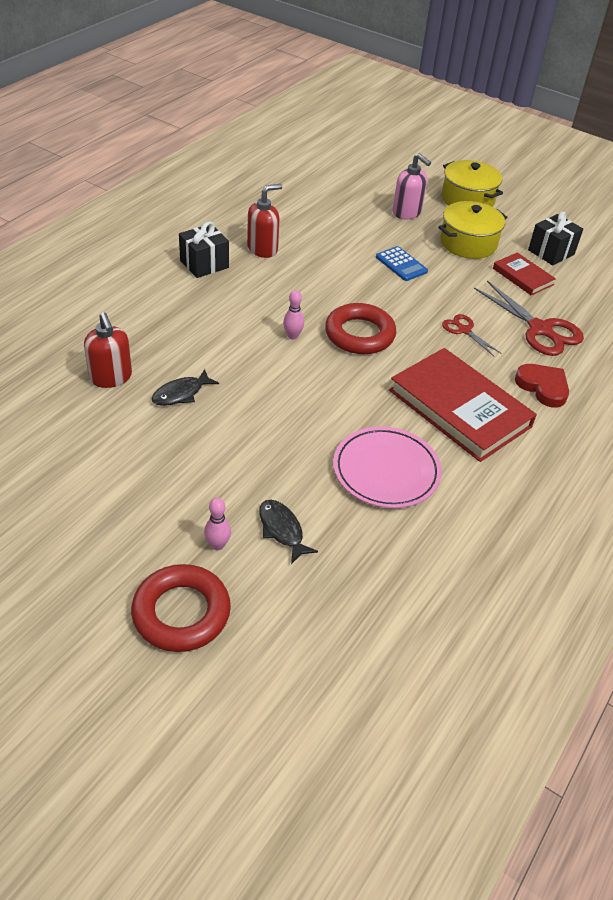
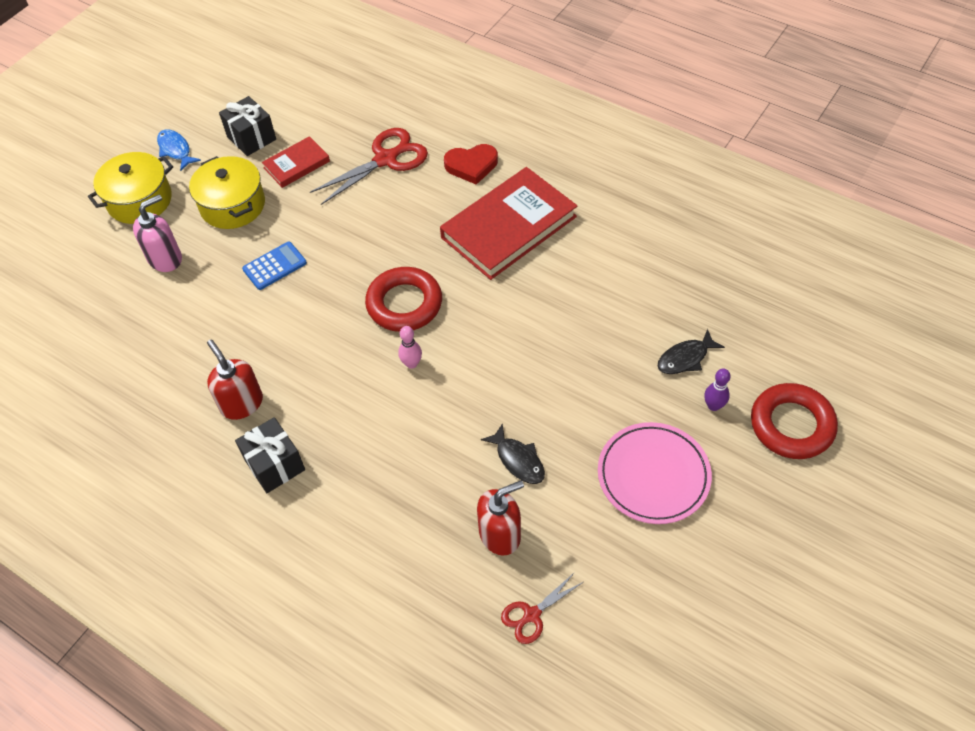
camera: 85 degrees left, 10 degrees up
(217, 545) = (713, 406): pink bowling pin -> purple bowling pin
(386, 471) = (599, 283): pink plate -> pink plate (653, 475)
(464, 330) = (391, 217): red scissors -> red scissors (532, 615)
(528, 214) = (175, 150): none -> blue fish
(543, 387) = (471, 166): red heart -> red heart turned 150 degrees counterclockwise

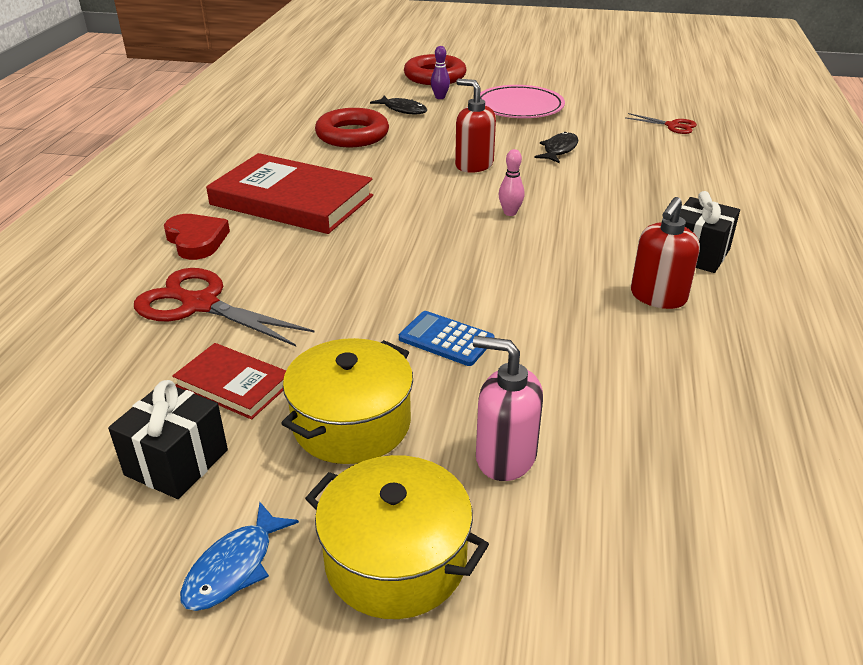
camera: 115 degrees left, 20 degrees down
(404, 304) = (438, 234): red ring -> red ring (352, 135)
(500, 534) = (629, 145): red soap dispenser -> red soap dispenser (474, 165)

